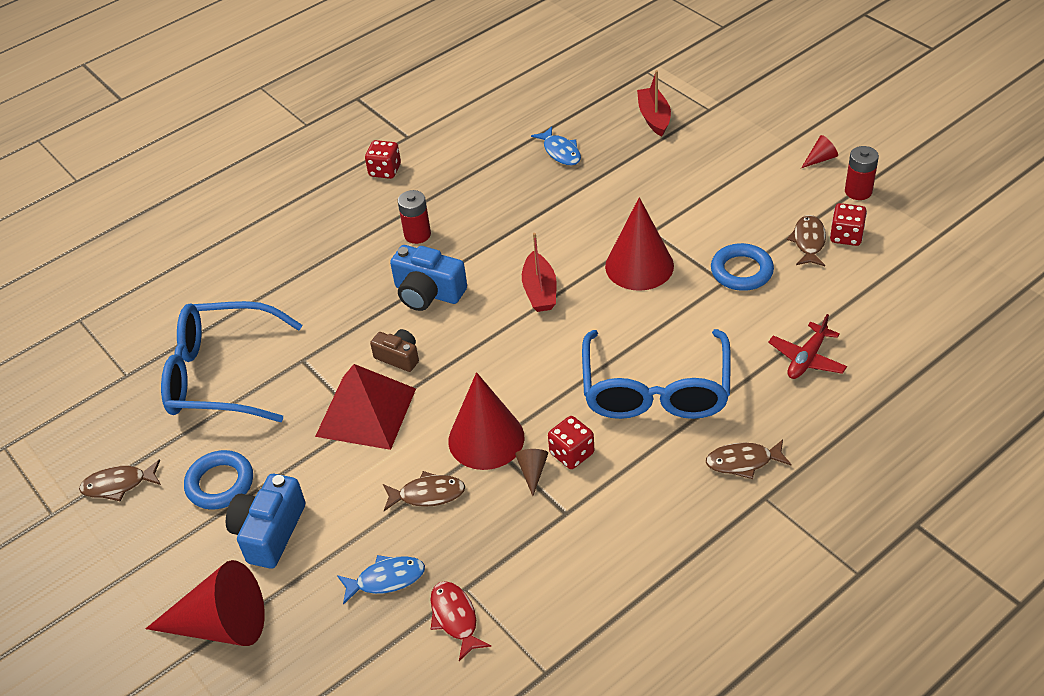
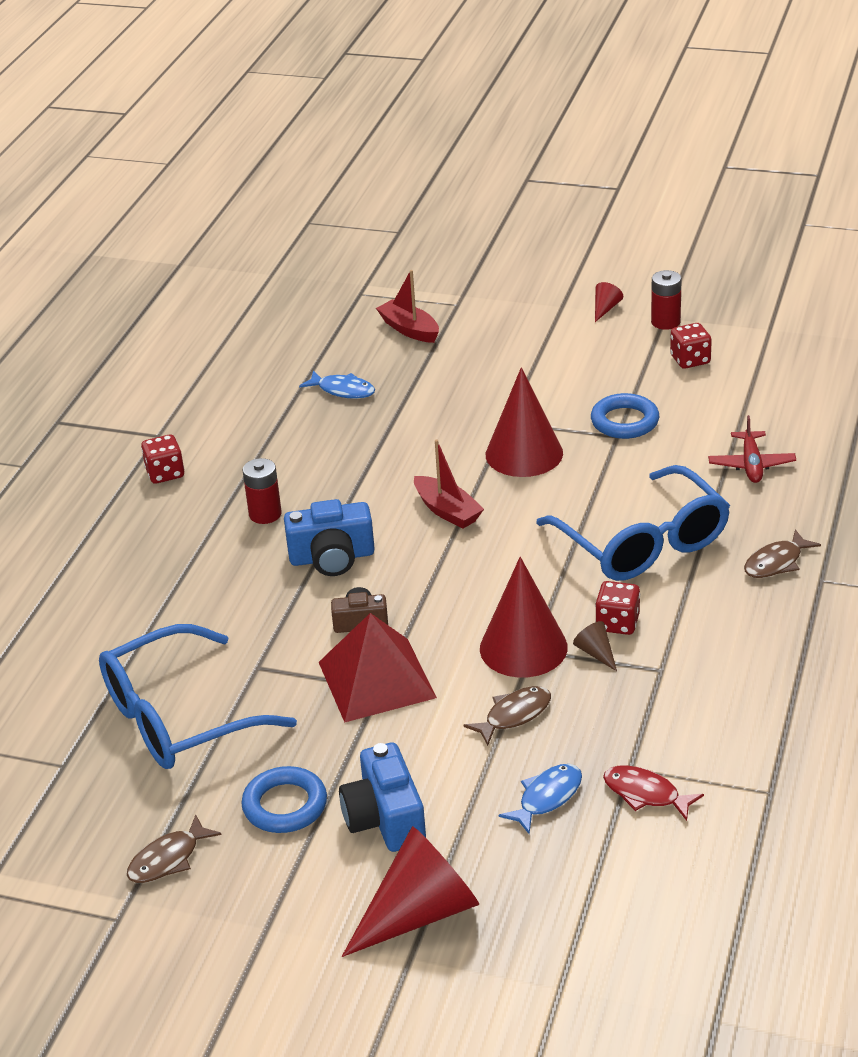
camera: 35 degrees left, 10 degrees down
(808, 241) = (661, 376): brown fish -> none

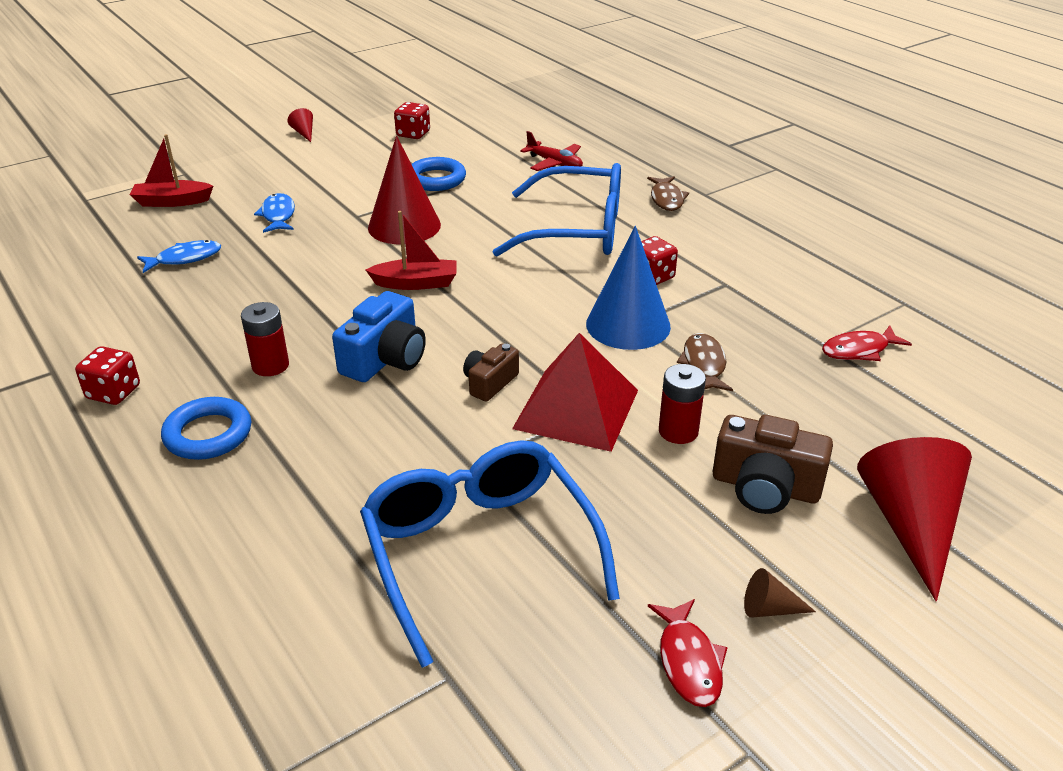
camera: 55 degrees left, 0 degrees up
(168, 859) = (688, 661): brown fish -> red fish
(178, 718) = (479, 551): blue glasses -> blue glasses turned 150 degrees clockwise
(285, 805) = (687, 539): blue ring -> blue ring (208, 434)
(385, 818) = (765, 487): blue camera -> brown camera
(523, 647) = (628, 325): red cone -> blue cone
(547, 798) = (820, 394): blue fish -> blue fish (278, 215)
(596, 653) = (674, 299): brown cone -> brown cone (770, 609)
(665, 322) = (359, 123): red battery -> red battery (678, 431)

